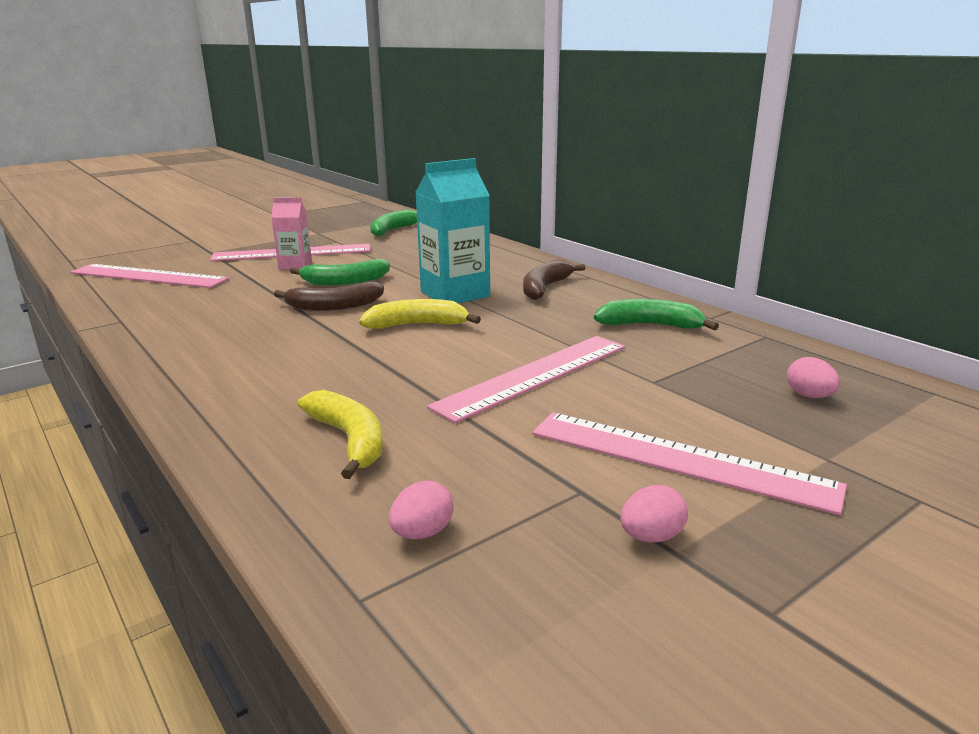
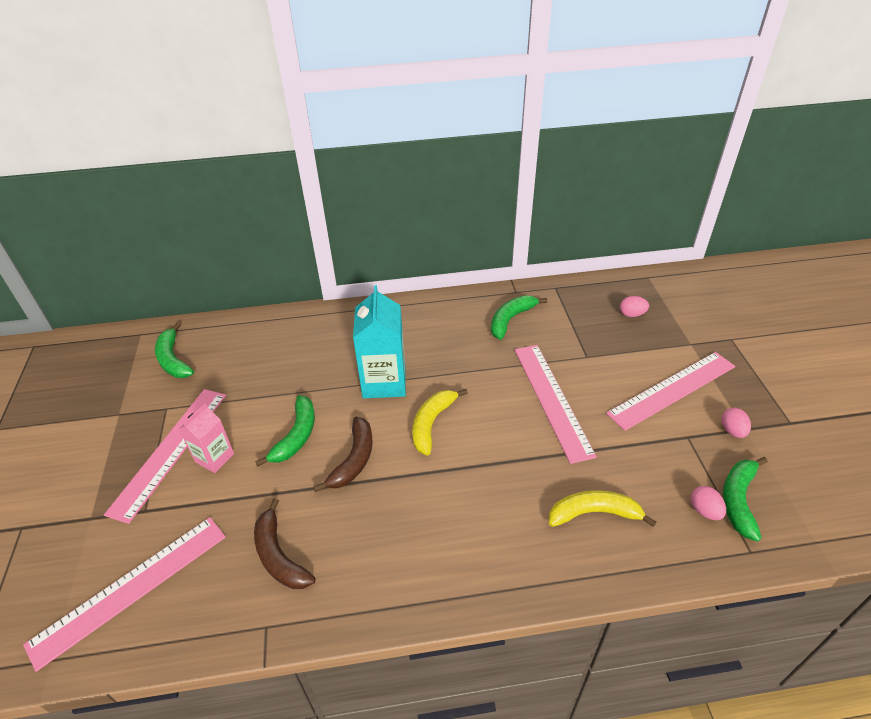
camera: 60 degrees left, 20 degrees up
(477, 568) = (738, 500): none -> green banana
(545, 288) = (410, 333): brown banana -> brown banana (279, 556)

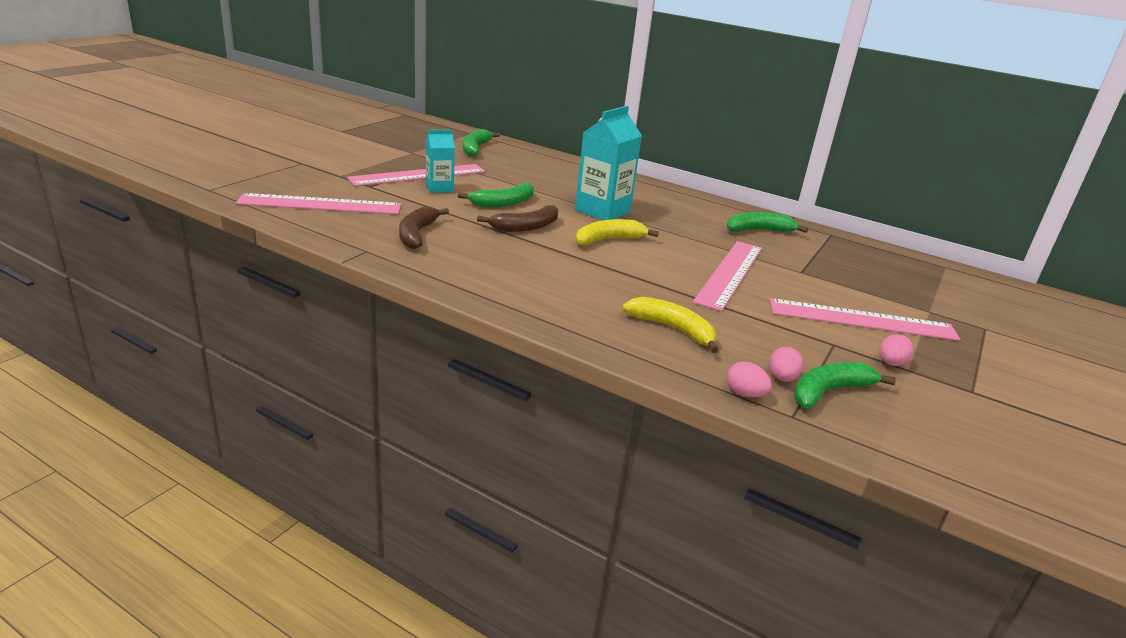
camera: 35 degrees right, 15 degrees down
(214, 458) = (439, 188): pink carton -> turquoise carton
(631, 314) = (889, 274): pink egg -> pink egg (745, 394)

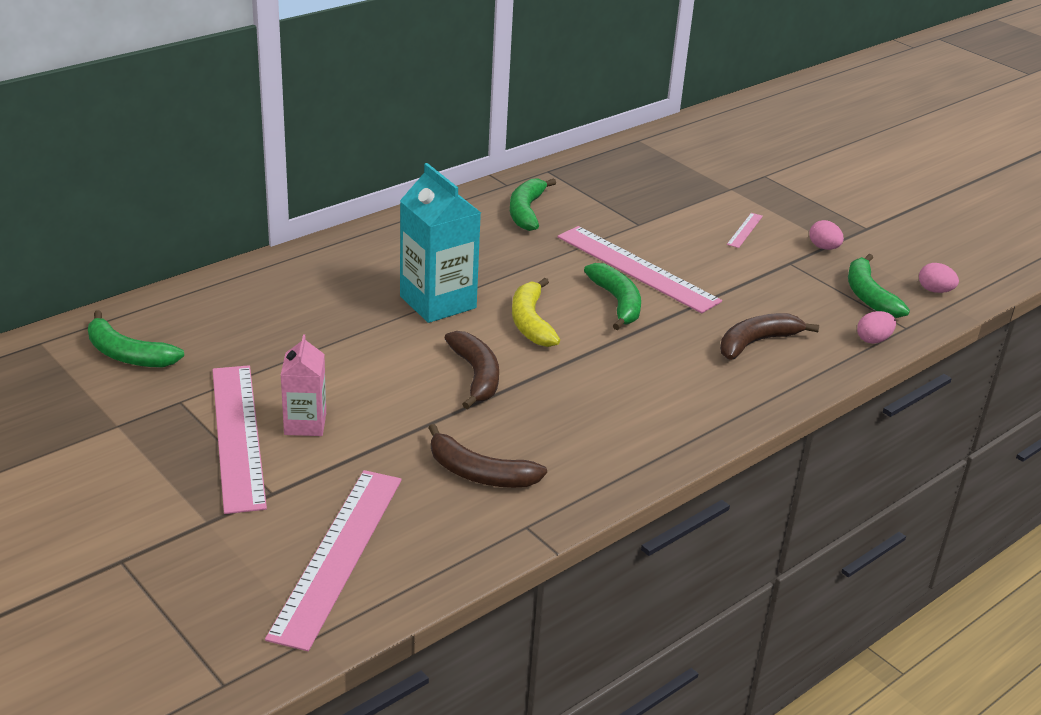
camera: 70 degrees left, 5 degrees up
(439, 188) = (305, 424): turquoise carton -> pink carton
(503, 203) = (385, 376): green banana -> green banana (617, 302)
(672, 329) = (756, 343): yellow banana -> brown banana
(782, 378) = (847, 311): pink egg -> pink egg (934, 290)
(862, 320) = (745, 230): pink ruler -> pink ruler, size x0.42

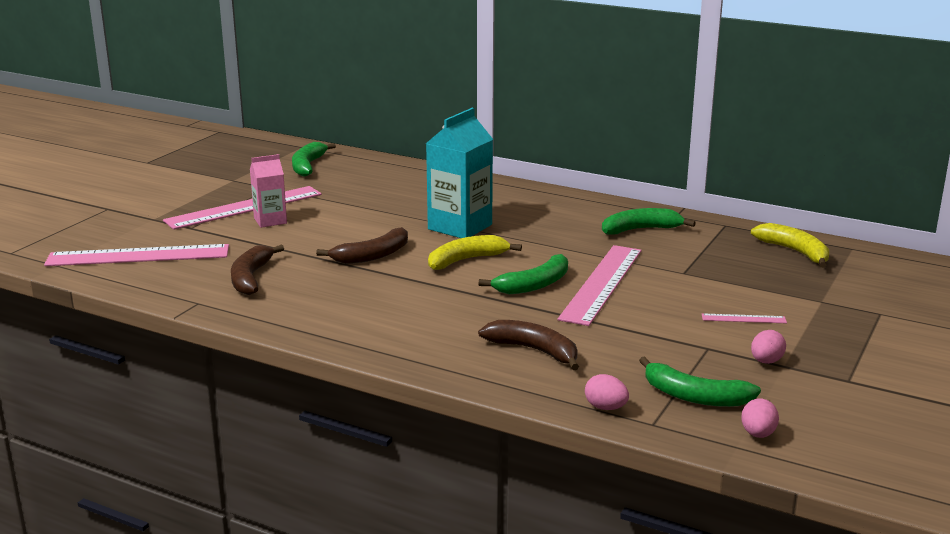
camera: 70 degrees right, 10 degrees down
(629, 164) = (794, 252): none -> yellow banana
(869, 296) = (695, 396): green banana -> green banana turned 120 degrees counterclockwise

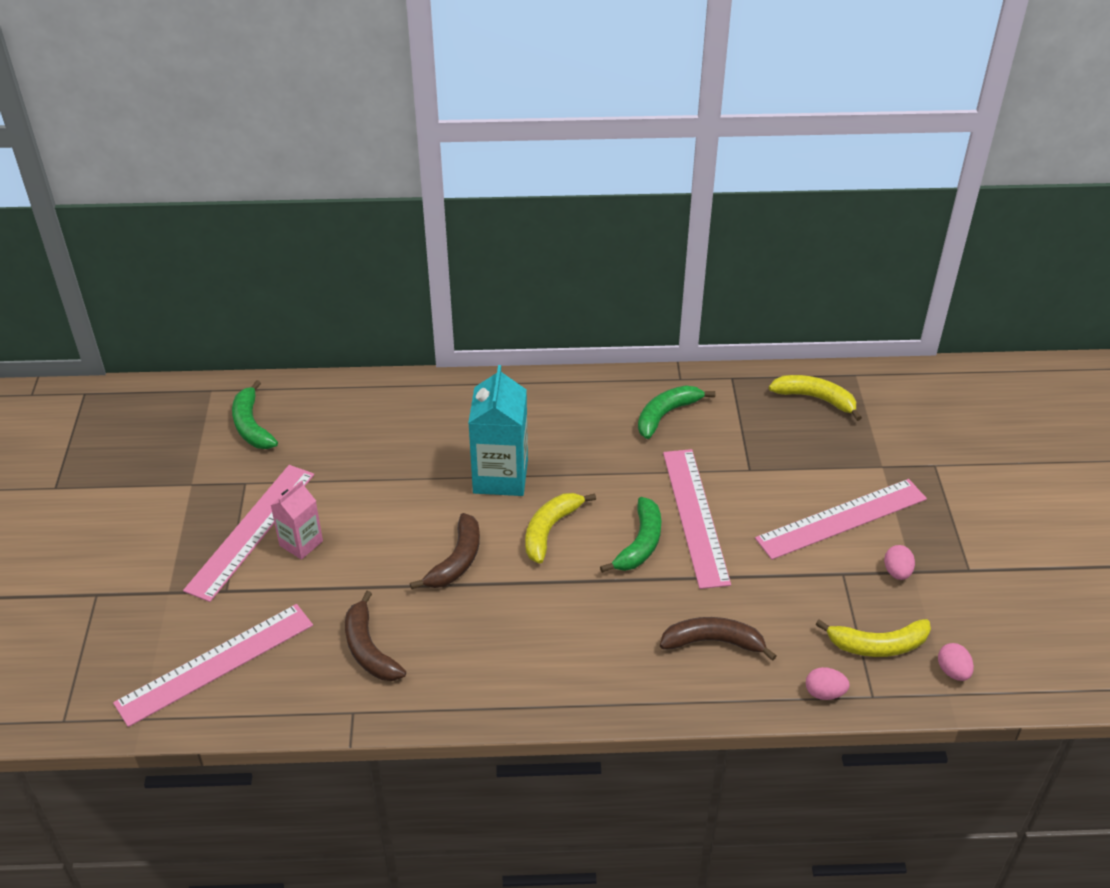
camera: 30 degrees left, 20 degrees up
(695, 396) = (878, 645): green banana -> yellow banana
(743, 318) = (841, 519): pink ruler -> pink ruler, size x2.39

